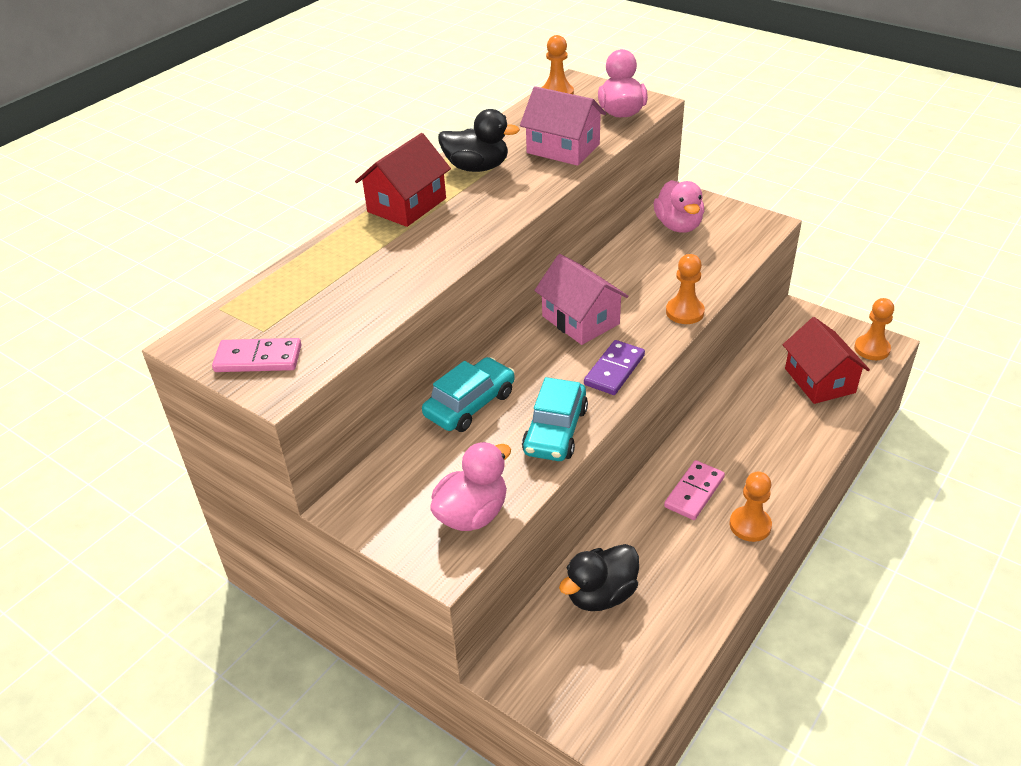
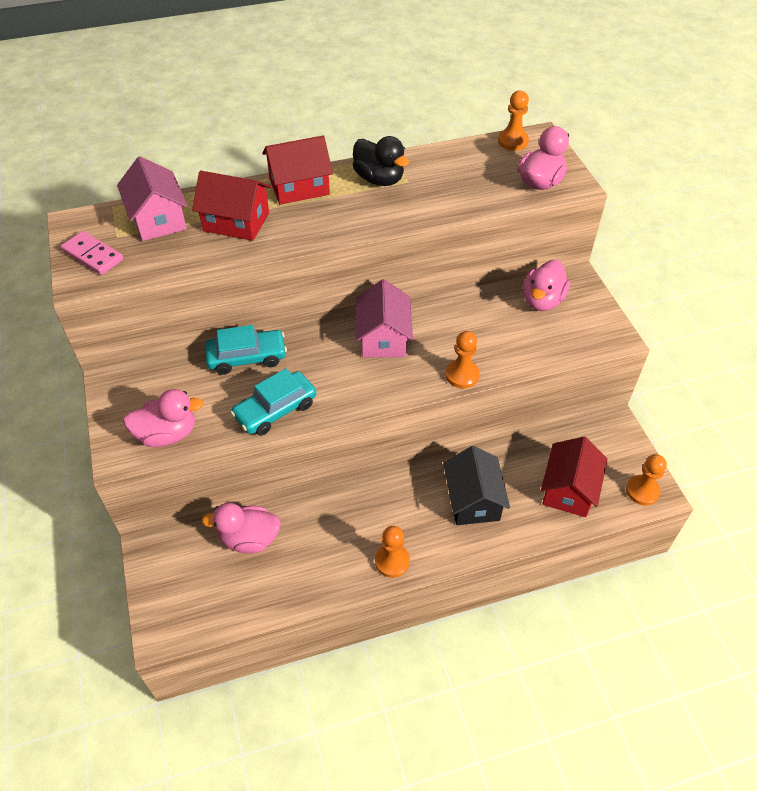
camera: 35 degrees right, 10 degrees up
(381, 259) = (236, 222): none -> red house
(563, 148) = (457, 193): pink house -> pink house (158, 219)
(601, 595) = (249, 539): black duck -> pink duck
(614, 370) = (362, 390): purple domino -> none
(694, 492) = (382, 512): pink domino -> none
(757, 434) = (473, 500): none -> black house

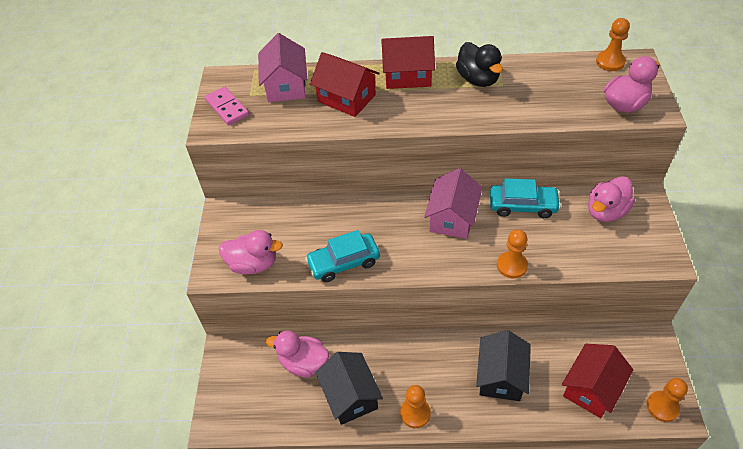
camera: 20 degrees right, 0 degrees up
(247, 357) = (334, 212): turquoise car -> turquoise car (522, 205)
(314, 561) = (350, 396): none -> black house

